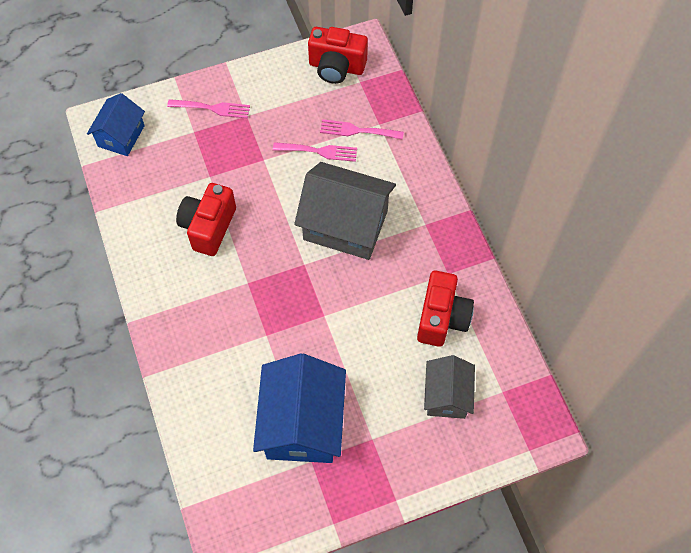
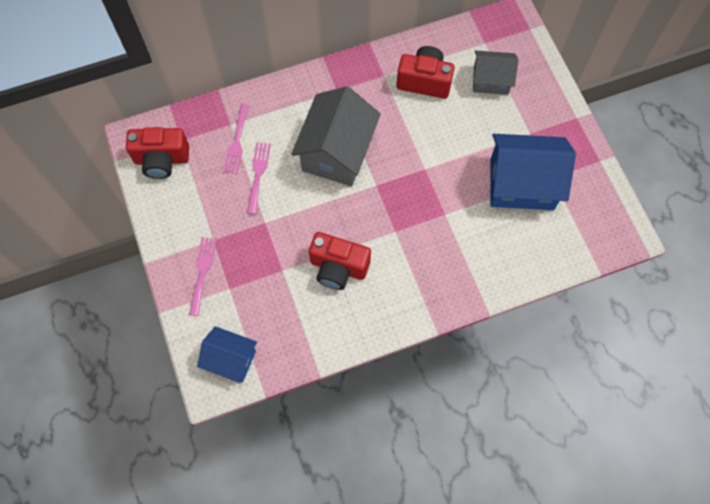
camera: 90 degrees left, 5 degrees up
(336, 67) = (162, 160): red camera -> red camera turned 75 degrees clockwise

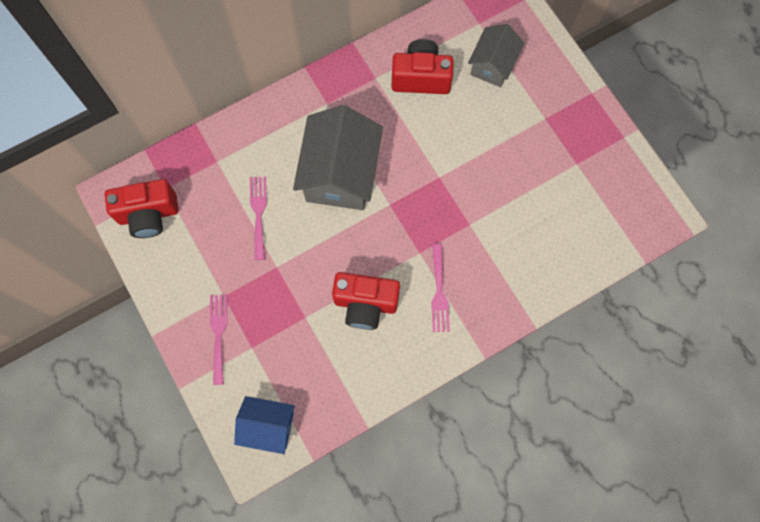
camera: 10 degrees left, 5 degrees up
(237, 142) = (228, 181): pink fork -> pink fork (439, 292)
(491, 80) = (492, 65): grey house -> grey house turned 60 degrees counterclockwise
(521, 184) = (545, 177): blue house -> none

